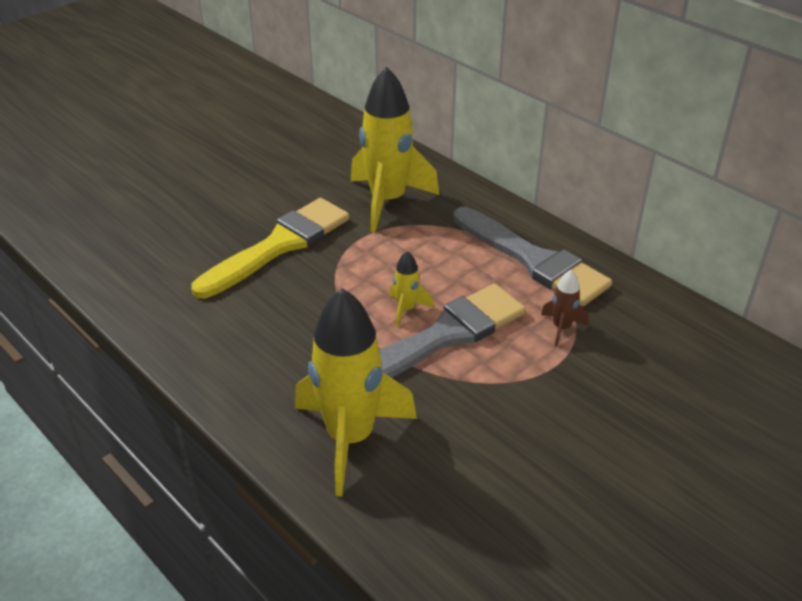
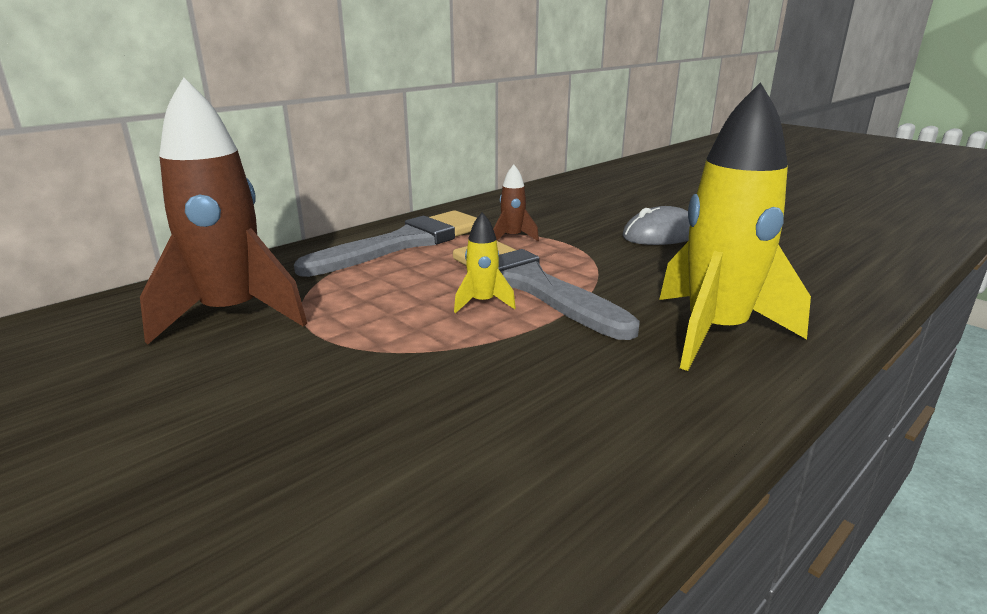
camera: 90 degrees left, 15 degrees down
(279, 246) = (301, 405): yellow brush -> none
(388, 201) = (232, 315): yellow rocket -> brown rocket
(595, 448) = (661, 235): none -> grey mouse

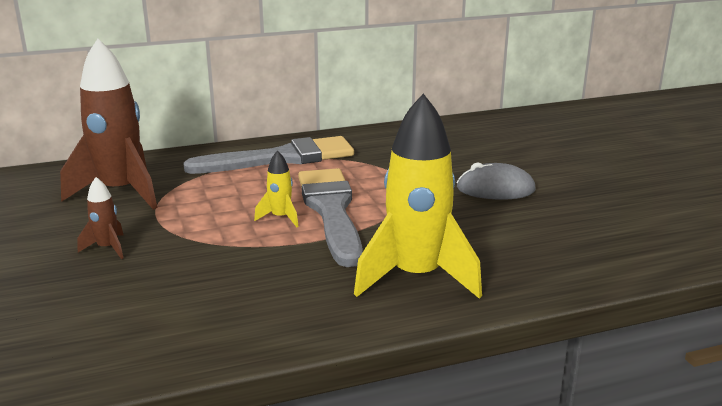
camera: 25 degrees right, 0 degrees up
(512, 238) = (367, 168): brown rocket -> brown rocket (107, 248)

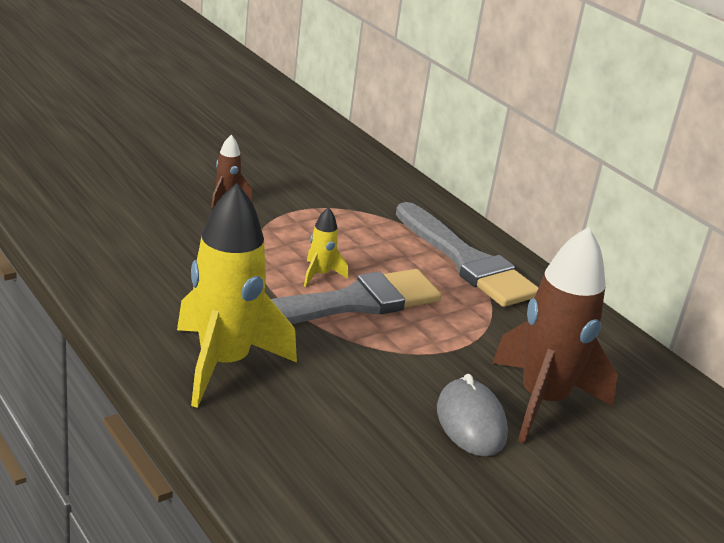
camera: 70 degrees right, 5 degrees up
(121, 192) = (334, 186): brown rocket -> brown rocket (542, 401)

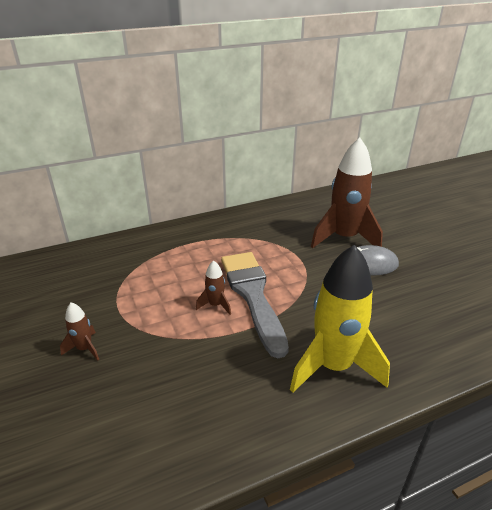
camera: 75 degrees left, 5 degrees up
(320, 275) = (215, 305): yellow rocket -> brown rocket
(466, 261) = (203, 240): grey brush -> none

